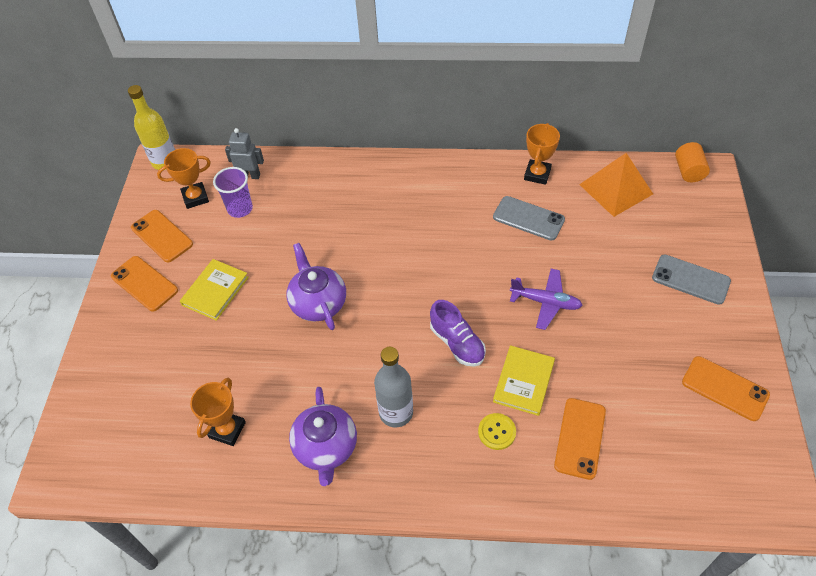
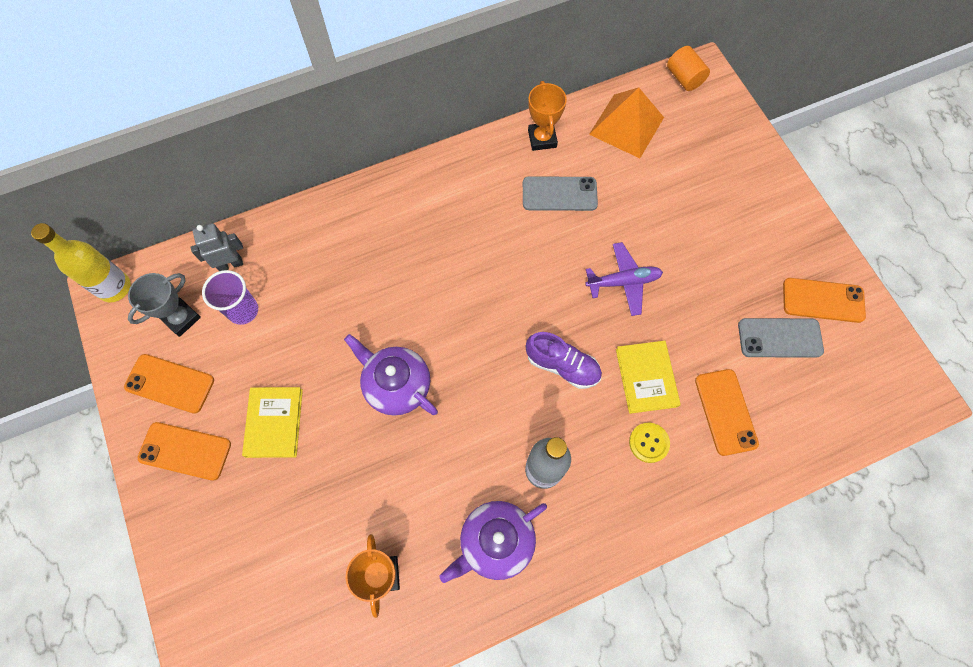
camera: 30 degrees left, 15 degrees up
(195, 198) = (181, 318): orange trophy -> grey trophy
(326, 447) = (495, 542): purple teapot -> purple teapot turned 90 degrees clockwise
(690, 279) = (742, 199): grey phone -> grey phone (779, 338)

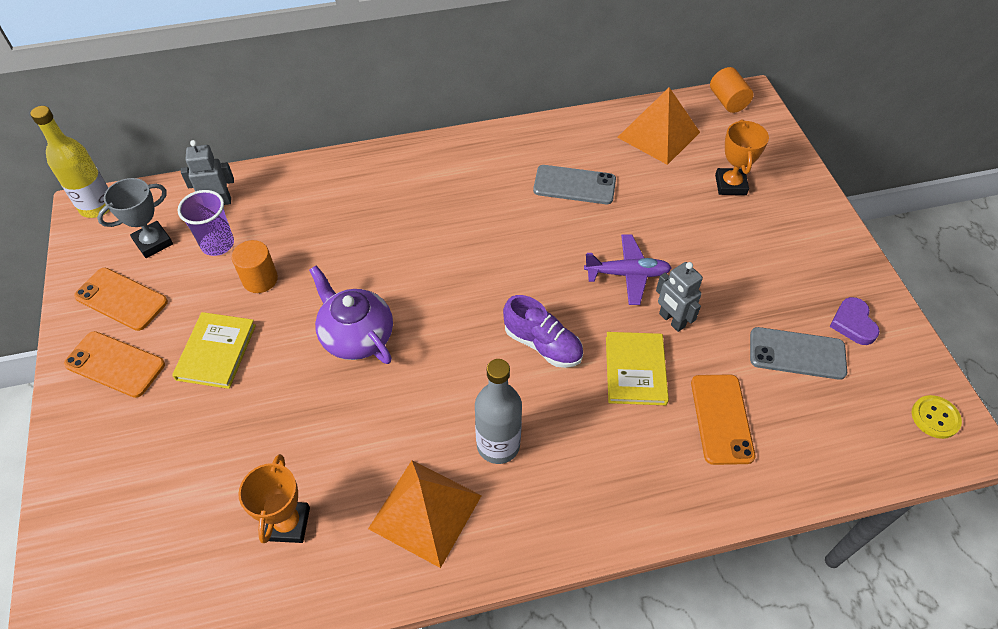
camera: 10 degrees right, 15 degrees down
(293, 341) = (260, 279): none -> orange cylinder
(495, 542) = (425, 511): purple teapot -> orange pyramid
(542, 139) = (567, 135): orange trophy -> orange trophy (730, 185)
(649, 443) = (625, 437): yellow button -> yellow button (935, 417)
(669, 323) = (671, 320): none -> grey robot
(823, 300) = (853, 323): orange phone -> purple heart

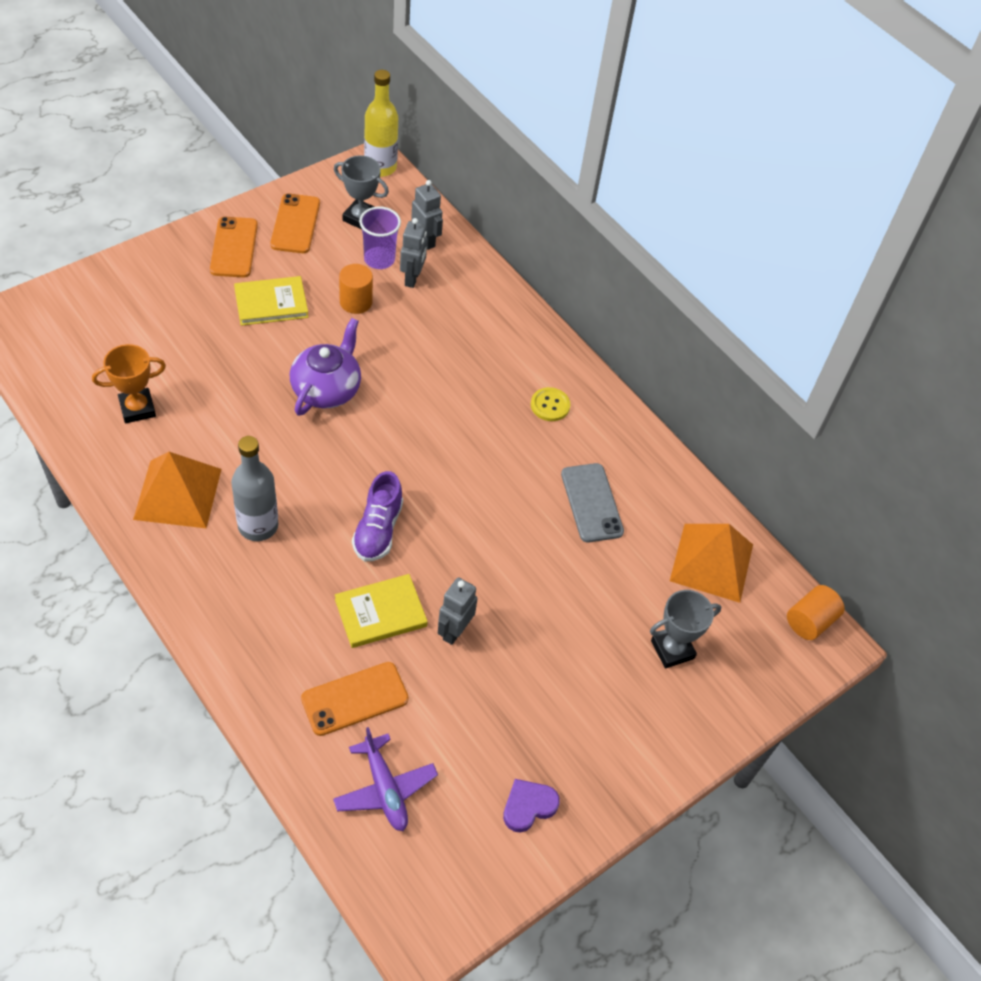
camera: 60 degrees right, 0 degrees up
(259, 226) = (412, 278): none -> grey robot
(627, 274) = (495, 579): purple plane -> purple plane (385, 789)
(730, 185) = (672, 649): orange trophy -> grey trophy
(797, 354) = (463, 755): grey phone -> none
(935, 417) = (436, 904): yellow button -> yellow button (550, 405)

